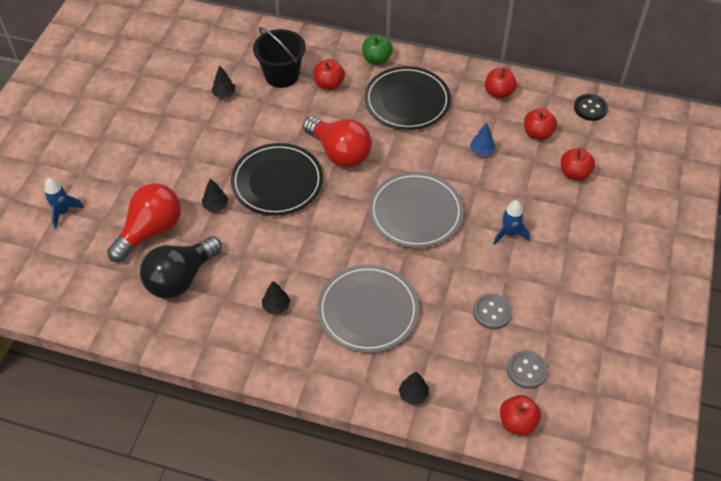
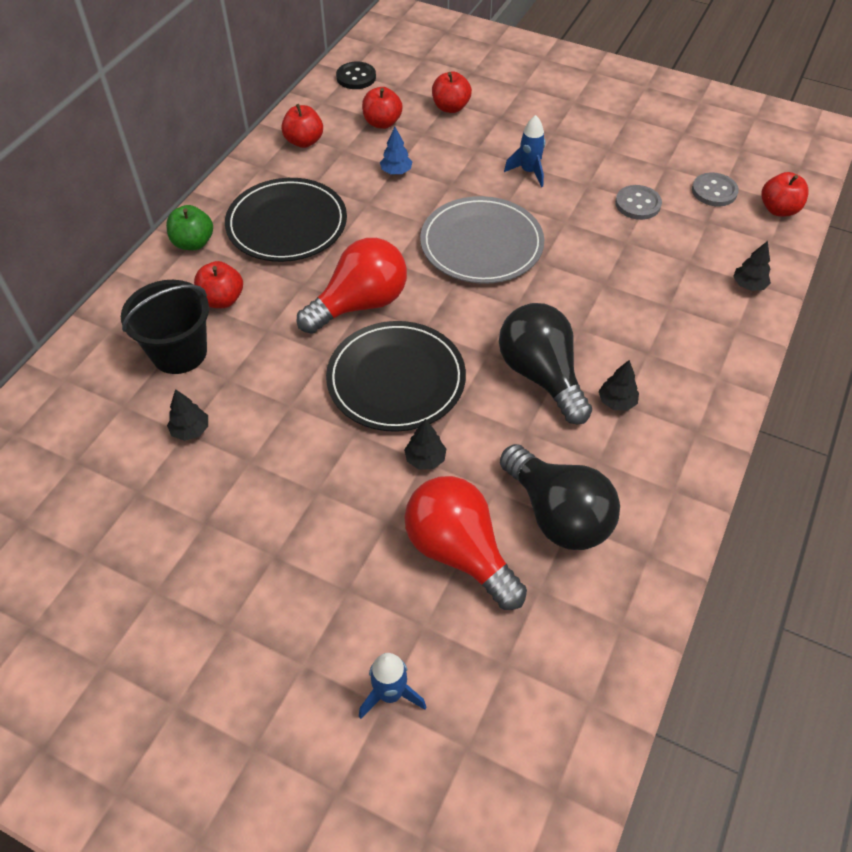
camera: 80 degrees left, 0 degrees up
(293, 260) = (541, 375): none -> black light bulb
(368, 310) = (629, 309): grey plate -> none

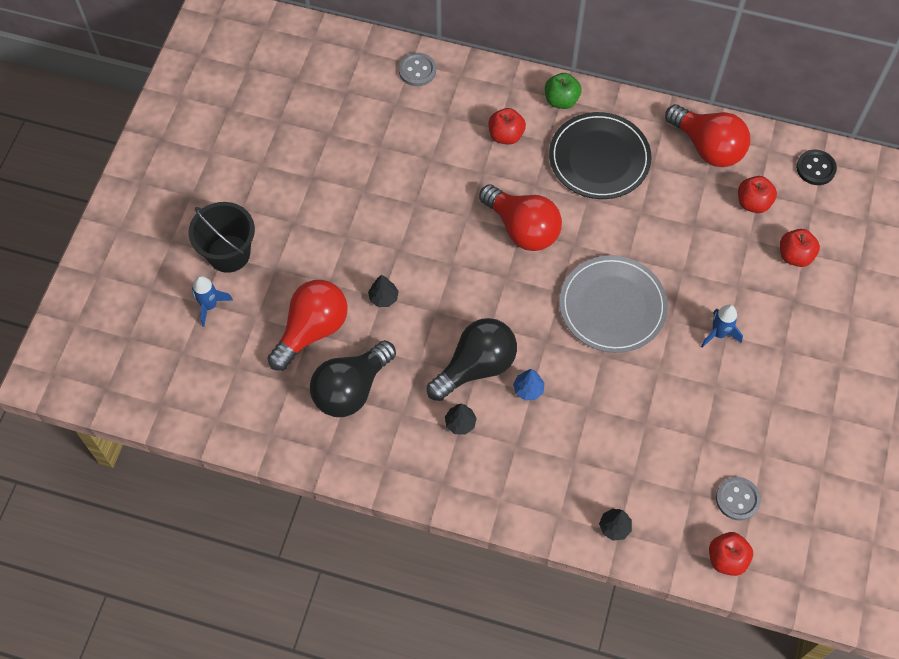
camera: 80 degrees right, 10 degrees up
(179, 352) = (449, 123): black bucket -> black bucket (229, 253)
(191, 430) = (382, 149): black tree -> none
(304, 141) = (707, 147): red apple -> red light bulb
(396, 172) = (687, 226): blue tree -> blue tree (528, 389)
(396, 379) = (452, 267): black plate -> none
(637, 204) = (699, 430): grey button -> grey button (417, 70)

